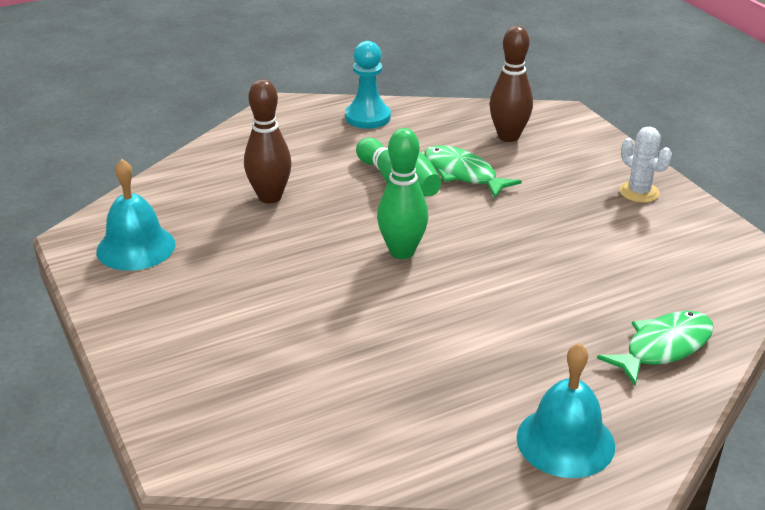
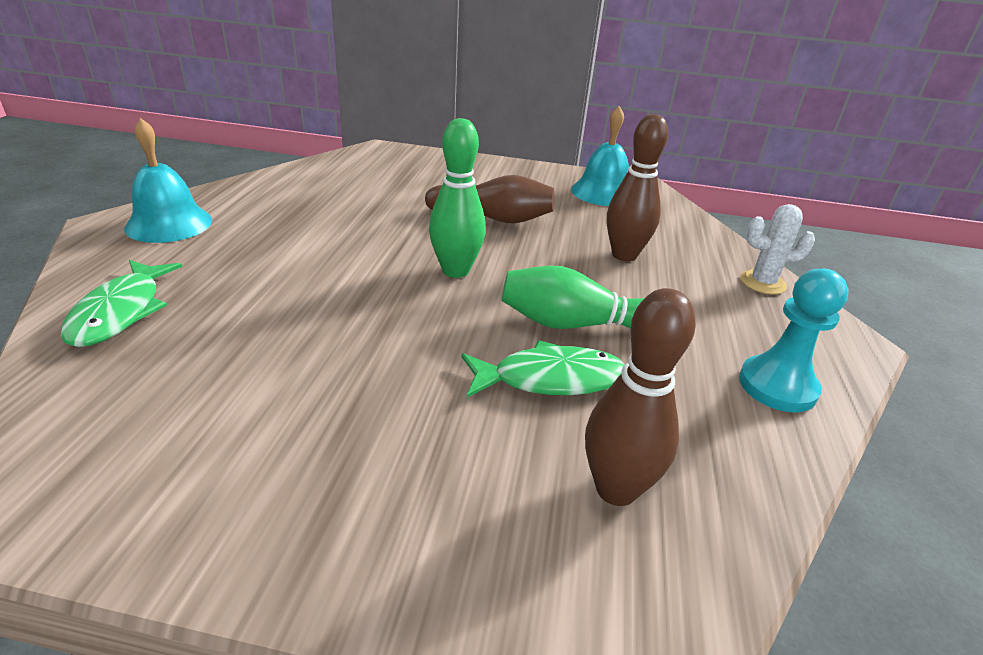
camera: 125 degrees right, 0 degrees up
(285, 277) = (493, 218): none -> brown bowling pin
(639, 192) = (305, 516): white cactus -> white cactus (762, 283)

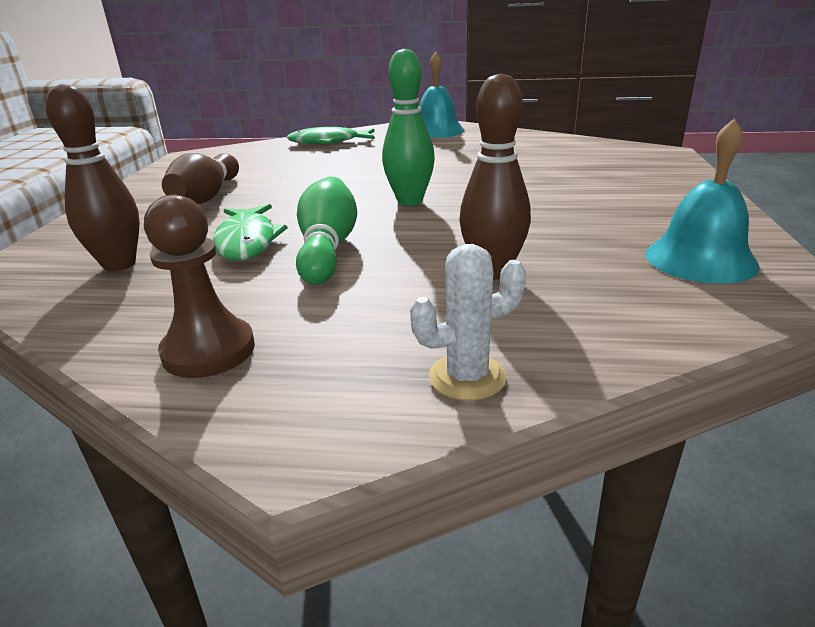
camera: 90 degrees right, 5 degrees down
(493, 218) = (534, 206): brown bowling pin -> brown bowling pin (207, 196)
(762, 283) = (467, 377): white cactus -> white cactus turned 75 degrees clockwise
(777, 386) = (209, 351): turquoise pawn -> brown pawn

